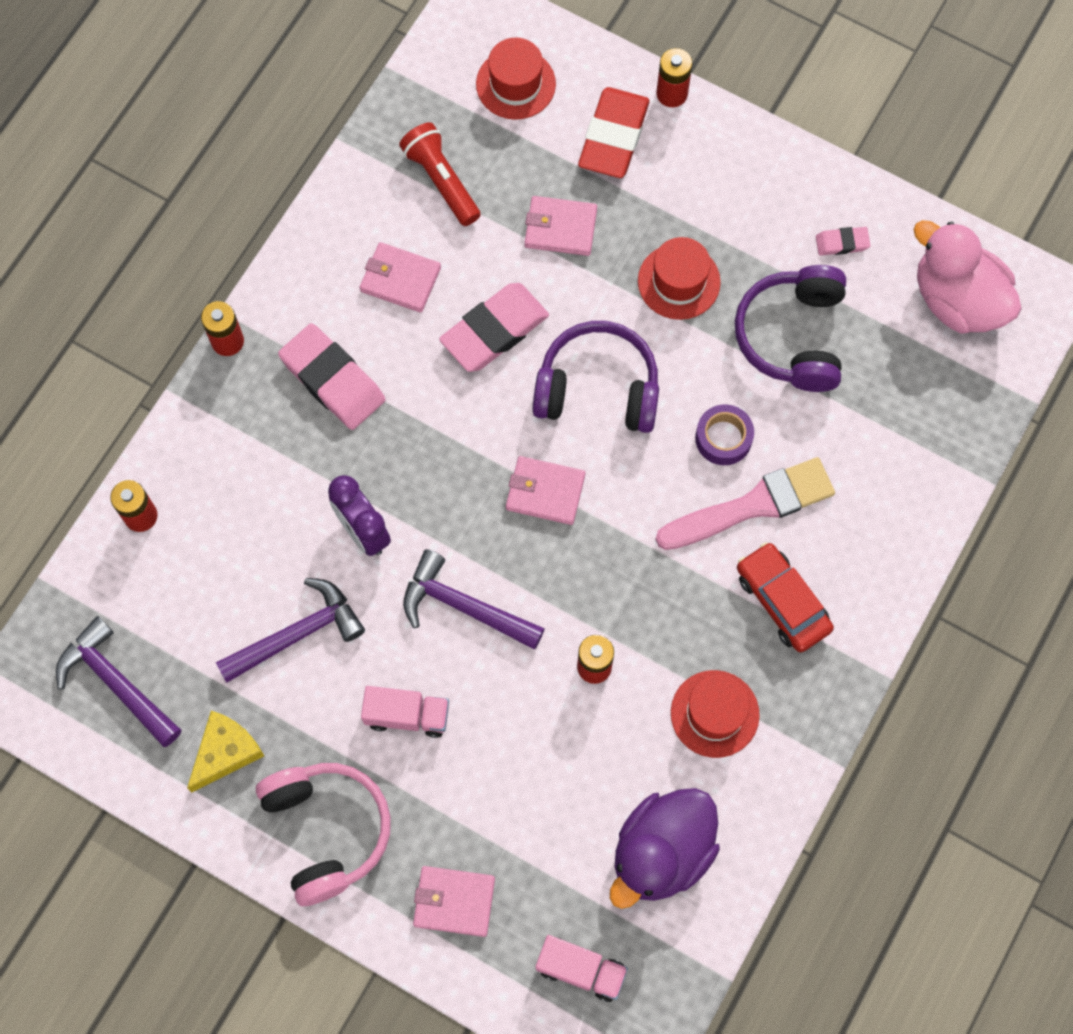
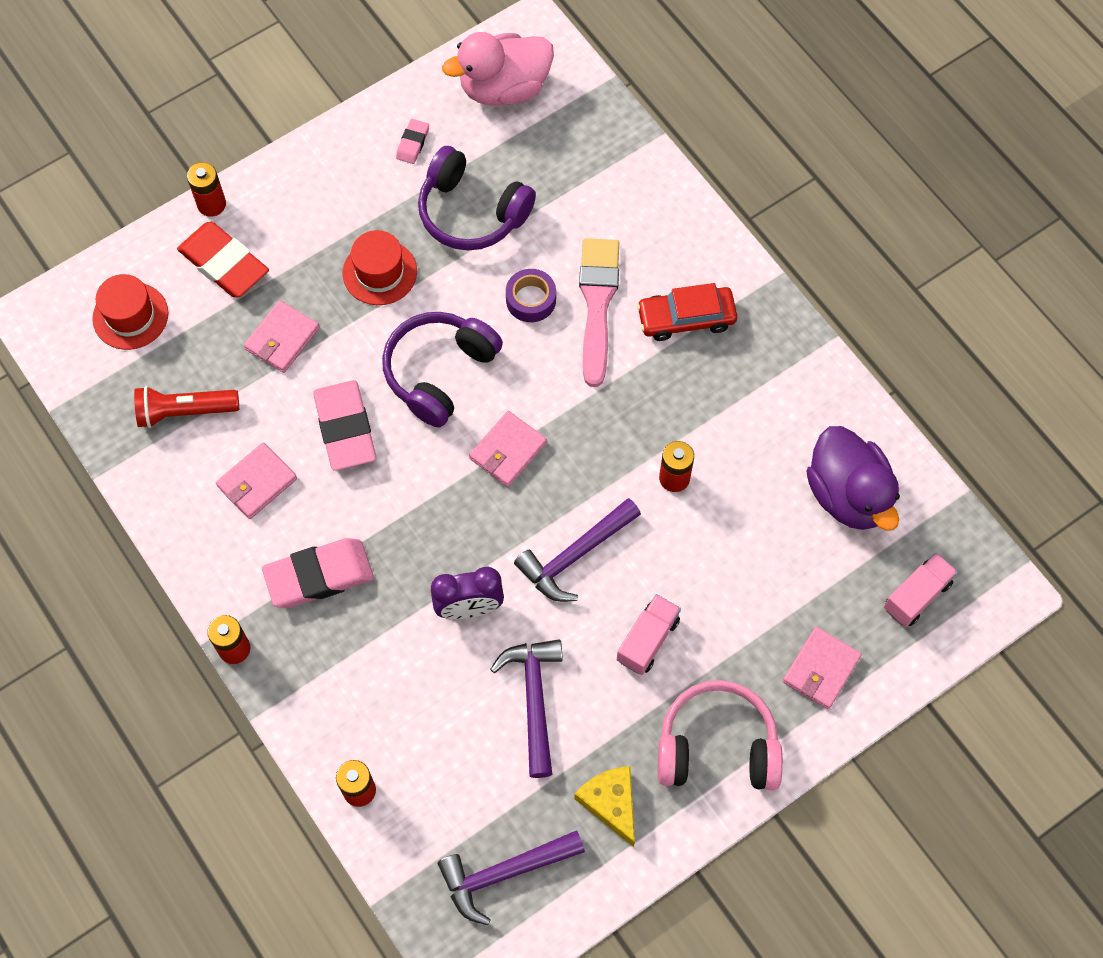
camera: 65 degrees left, 5 degrees down
(714, 714) = (754, 407): red hat -> none

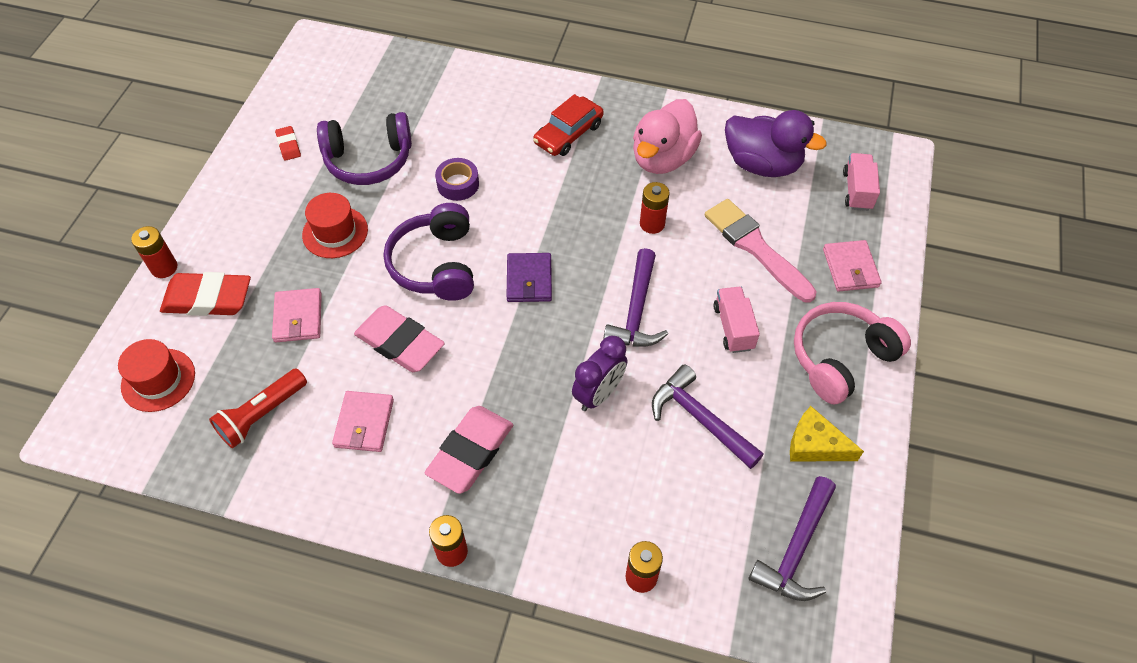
camera: 40 degrees left, 10 degrees down
(412, 143) = (288, 145): pink eraser -> red eraser
(504, 88) = (325, 81): pink duck -> pink duck (662, 158)
(508, 450) = (529, 280): pink wallet -> purple wallet
(597, 305) = (505, 160): pink brush -> pink brush (756, 248)

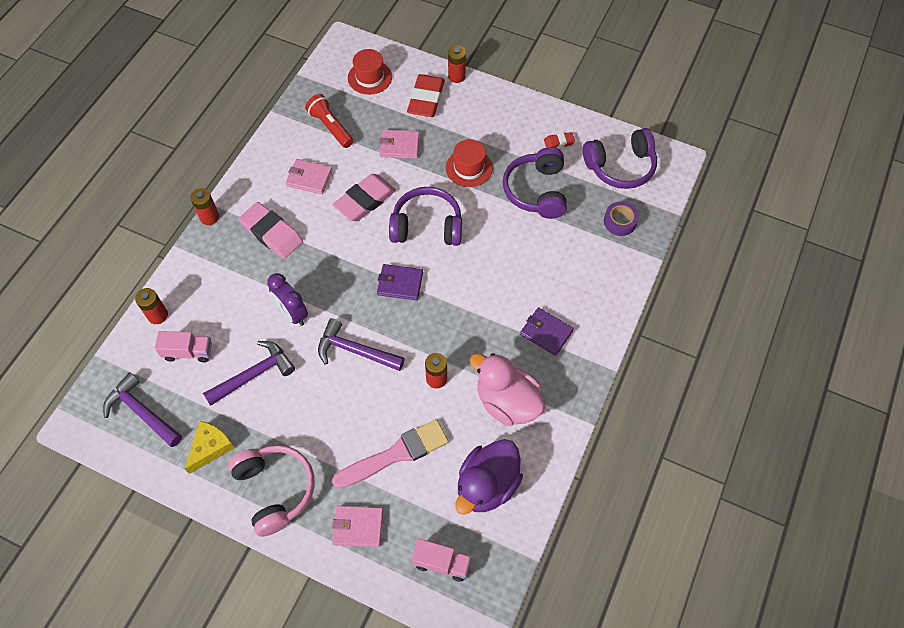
camera: 100 degrees right, 5 degrees up
(326, 87) = (620, 167): none -> purple headphones
(458, 184) = (502, 247): purple tape -> purple tape (620, 222)
(568, 134) = (546, 333): red car -> purple wallet
(733, 327) = (323, 416): pink truck -> pink truck (188, 352)

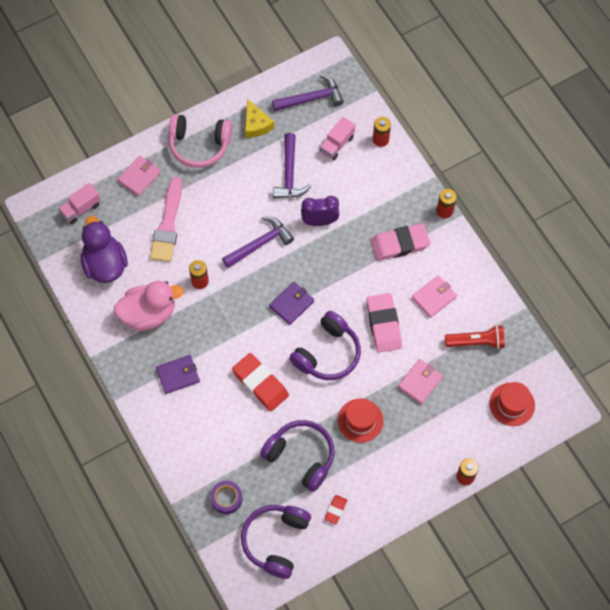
camera: 125 degrees right, 5 degrees up
(426, 99) = (456, 434): red eraser -> red eraser (260, 383)

